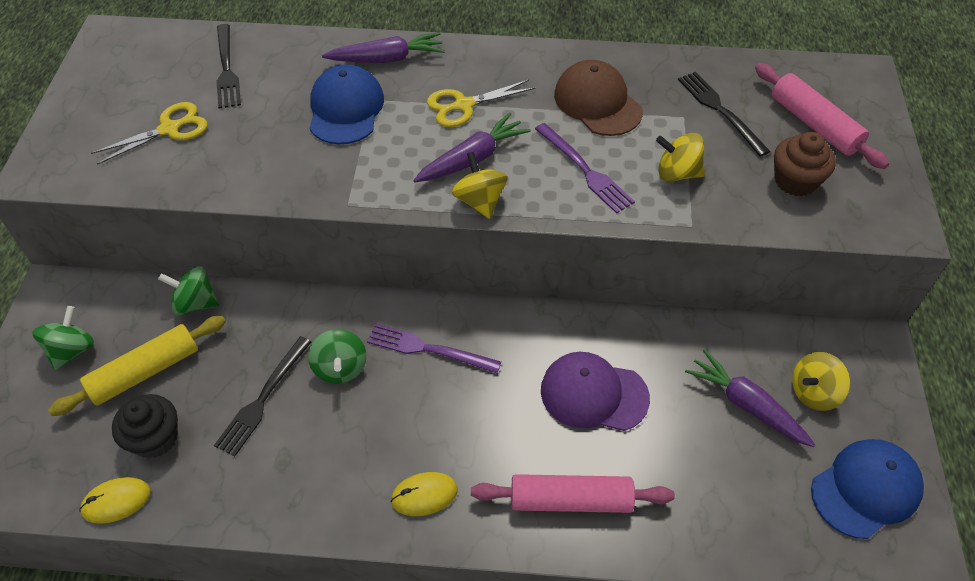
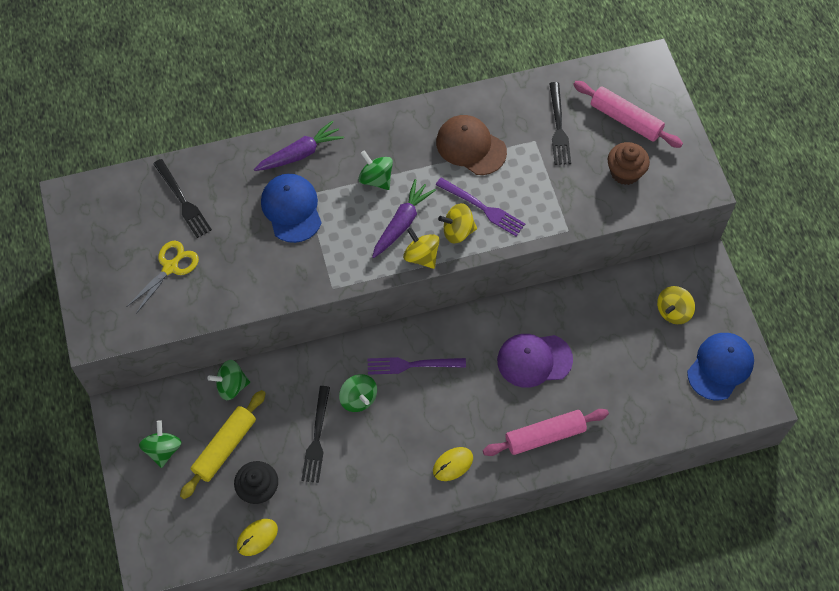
camera: 20 degrees left, 10 degrees up
(464, 105) = (376, 179): yellow scissors -> green spinning top
(677, 173) = (545, 191): yellow spinning top -> yellow spinning top (458, 231)
(720, 110) = (558, 127): black fork -> black fork turned 135 degrees counterclockwise
(746, 404) = (633, 334): purple carrot -> none

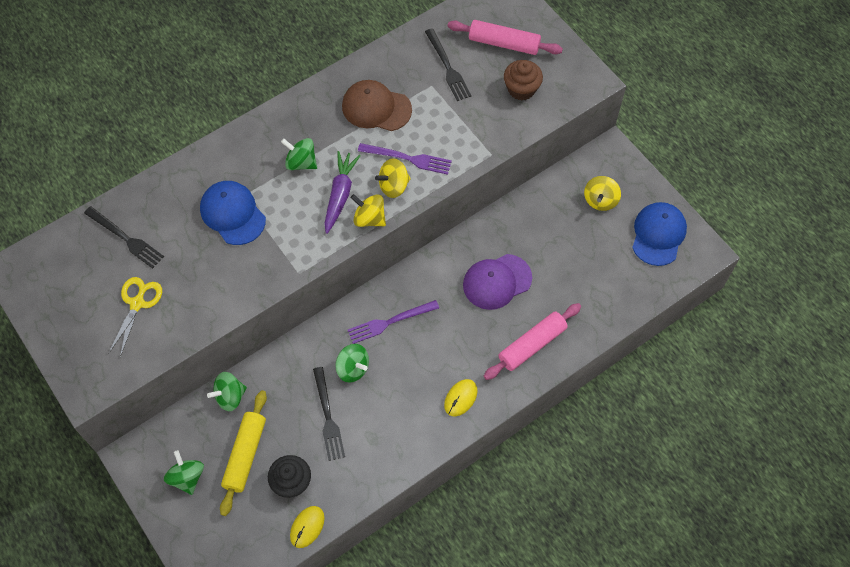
camera: 20 degrees left, 0 degrees up
(300, 153) = (221, 161): purple carrot -> none

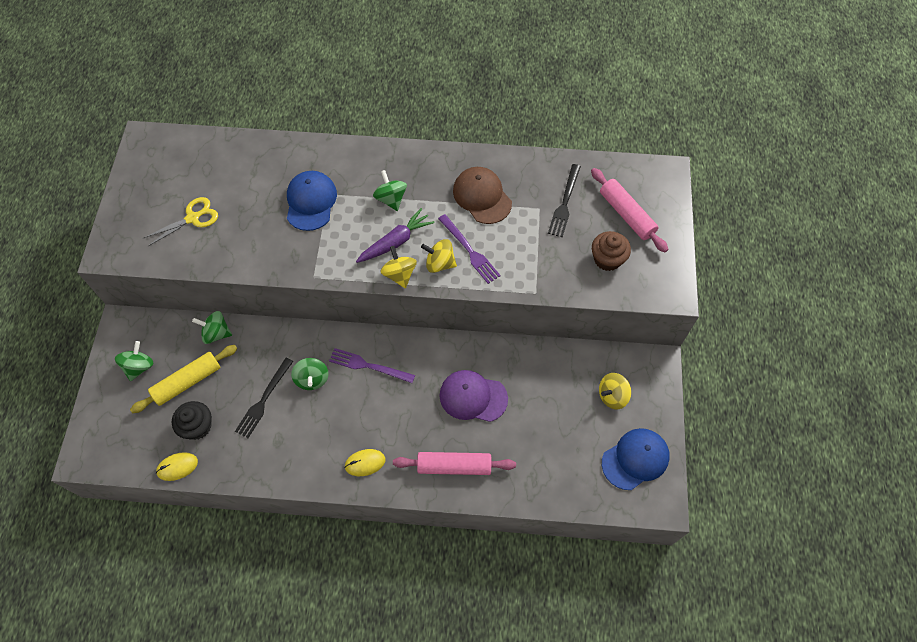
camera: 40 degrees right, 0 degrees up
(126, 238) = (228, 168): black fork -> none

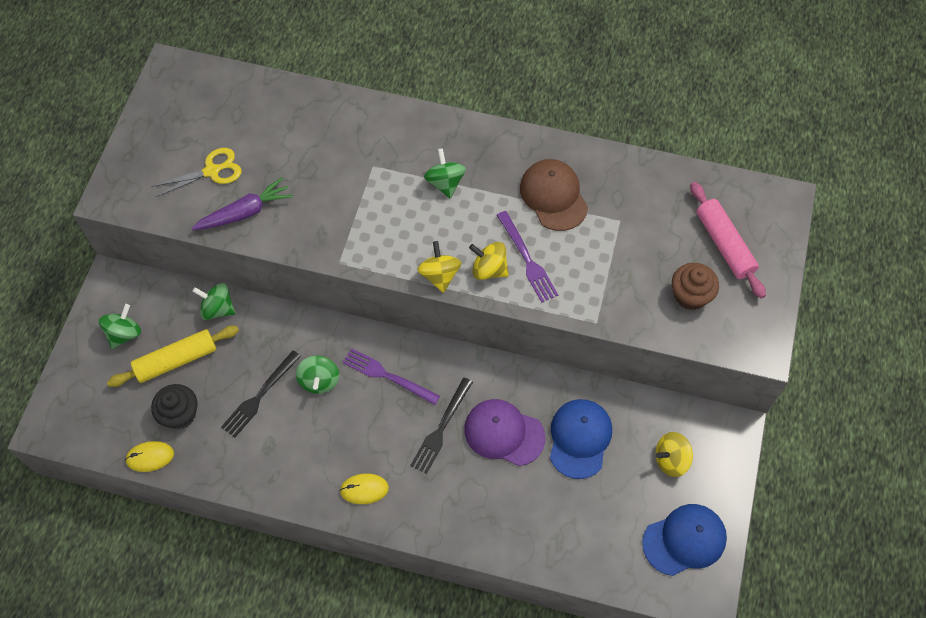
camera: 10 degrees right, 0 degrees up
(311, 202) = (351, 172): blue cap -> blue cap (579, 438)
(396, 242) = (442, 235): purple carrot -> purple carrot (245, 212)
(454, 466) = (467, 511): pink rolling pin -> none
(564, 203) = (651, 219): black fork -> black fork (441, 428)

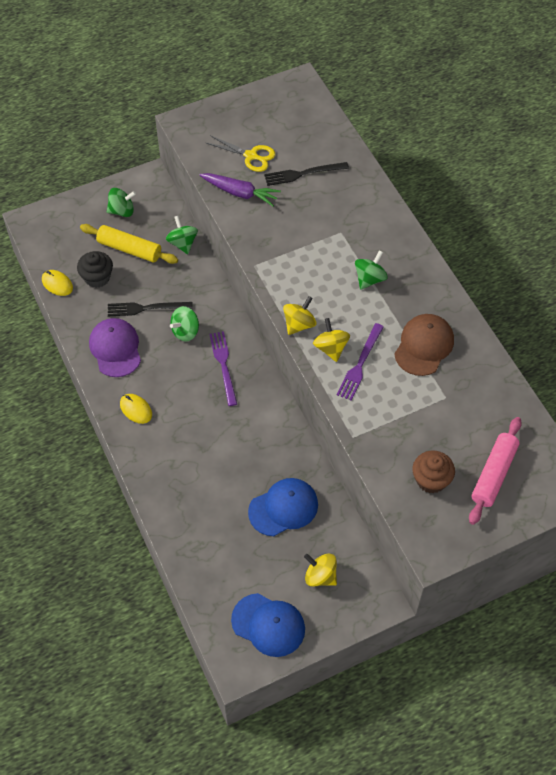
camera: 50 degrees right, 5 degrees down
(441, 428) = (215, 421): black fork -> black fork (303, 174)
(504, 433) = (245, 460): purple cap -> purple cap (115, 349)

